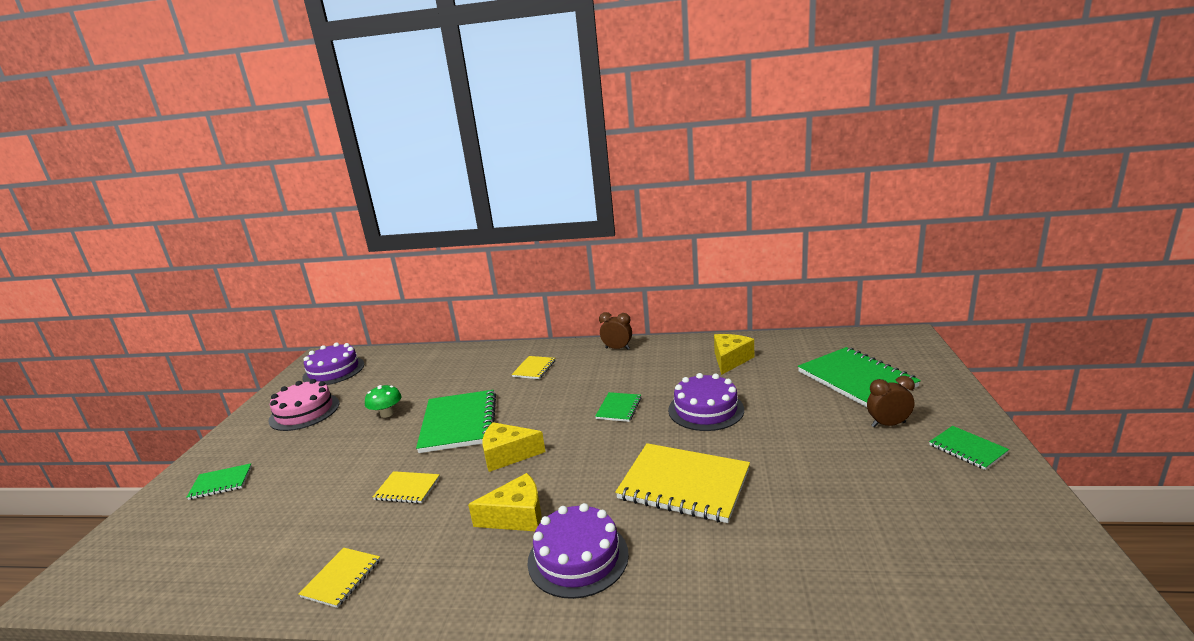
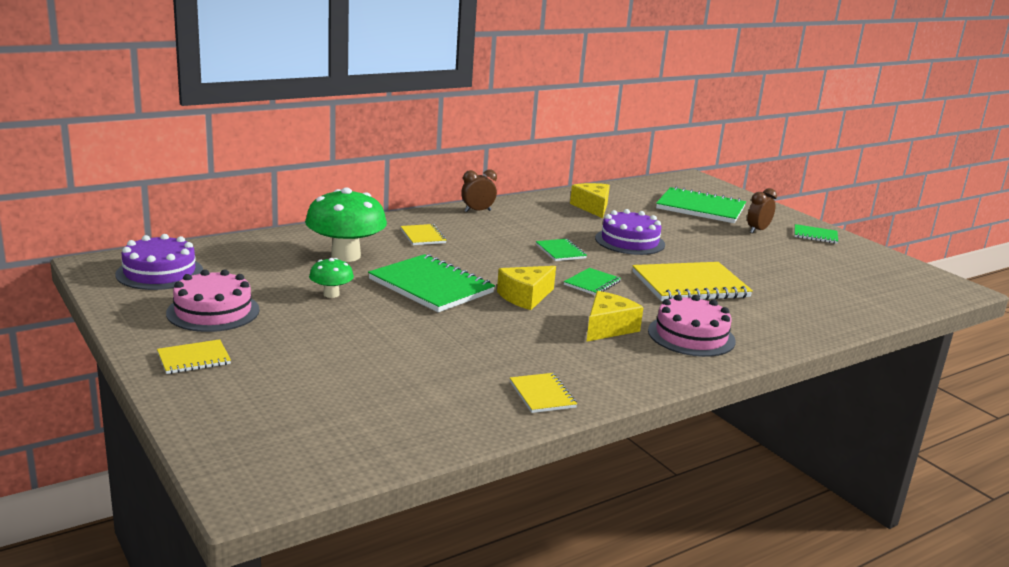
camera: 45 degrees left, 0 degrees up
(221, 483) = (251, 381): green notebook -> green notebook (592, 283)
(407, 489) = (479, 336): yellow notebook -> yellow notebook (194, 359)
(453, 378) = (345, 256): none -> green mushroom
(578, 557) = (691, 336): purple cake -> pink cake

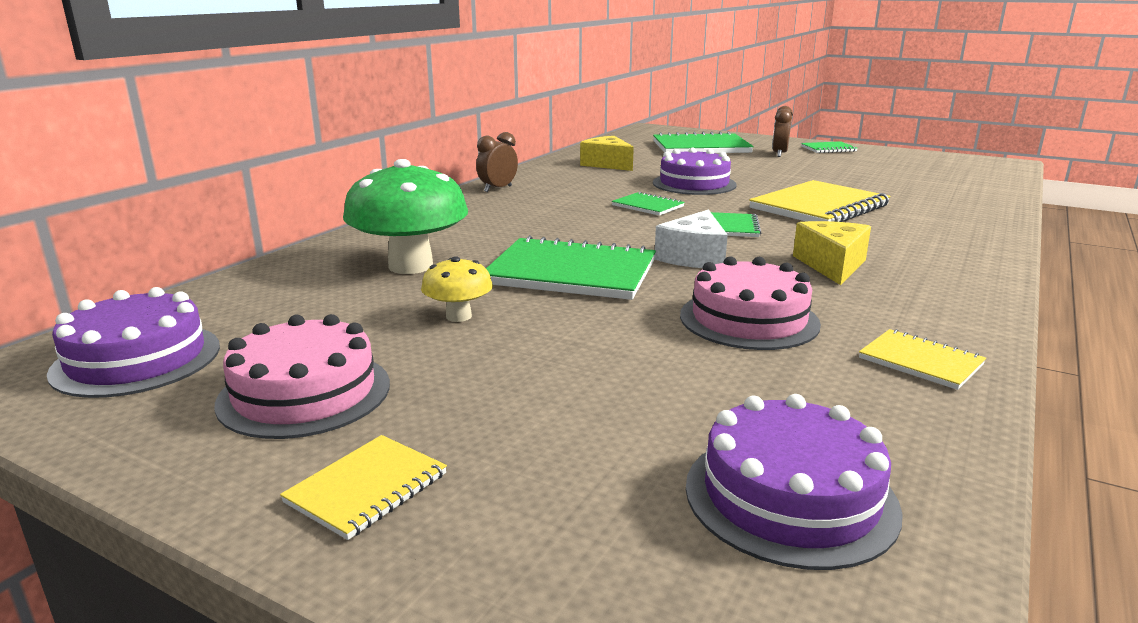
camera: 25 degrees left, 0 degrees up
(331, 294) = (458, 316): green mushroom -> yellow mushroom
(359, 422) = (790, 496): none -> purple cake
(423, 236) = (476, 224): yellow notebook -> none
(525, 297) = (694, 257): yellow cheese -> white cheese
(691, 336) = (916, 251): pink cake -> pink cake (749, 319)

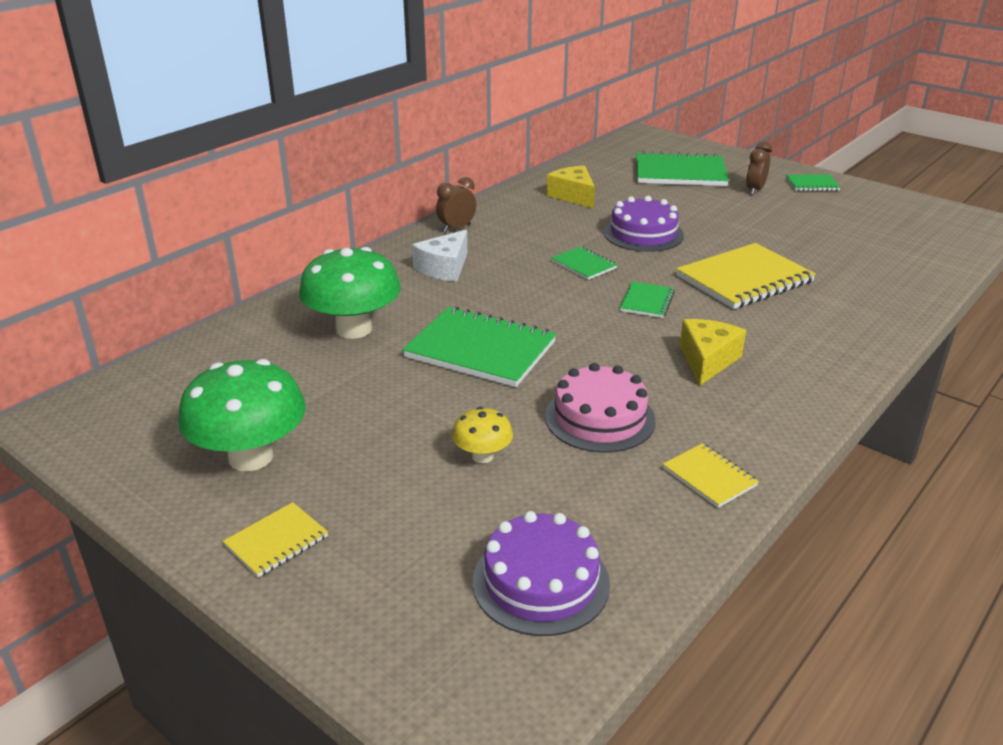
camera: 10 degrees right, 10 degrees up
(137, 359) = (142, 412): purple cake -> none
(305, 393) = (251, 457): pink cake -> green mushroom
(458, 316) = (376, 391): yellow mushroom -> yellow mushroom (482, 456)
(694, 257) = (592, 339): white cheese -> white cheese (444, 268)

